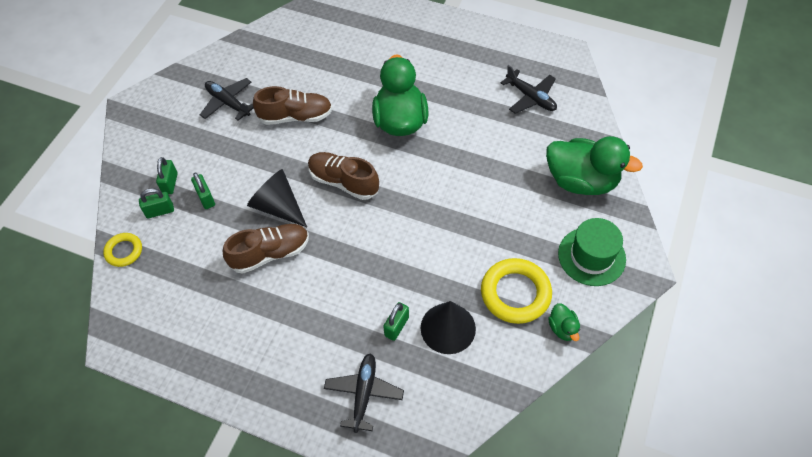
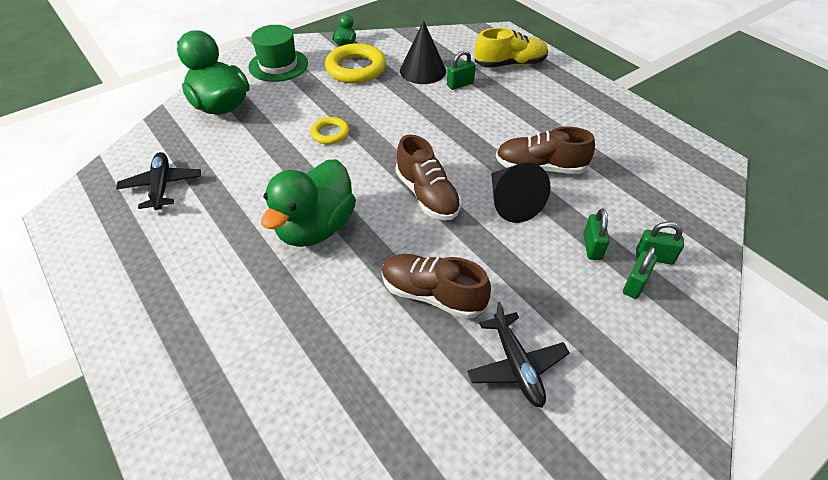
camera: 150 degrees left, 10 degrees down
(124, 251) = (704, 232): yellow ring -> yellow ring (330, 133)
(364, 393) = (510, 64): black plane -> yellow shoe

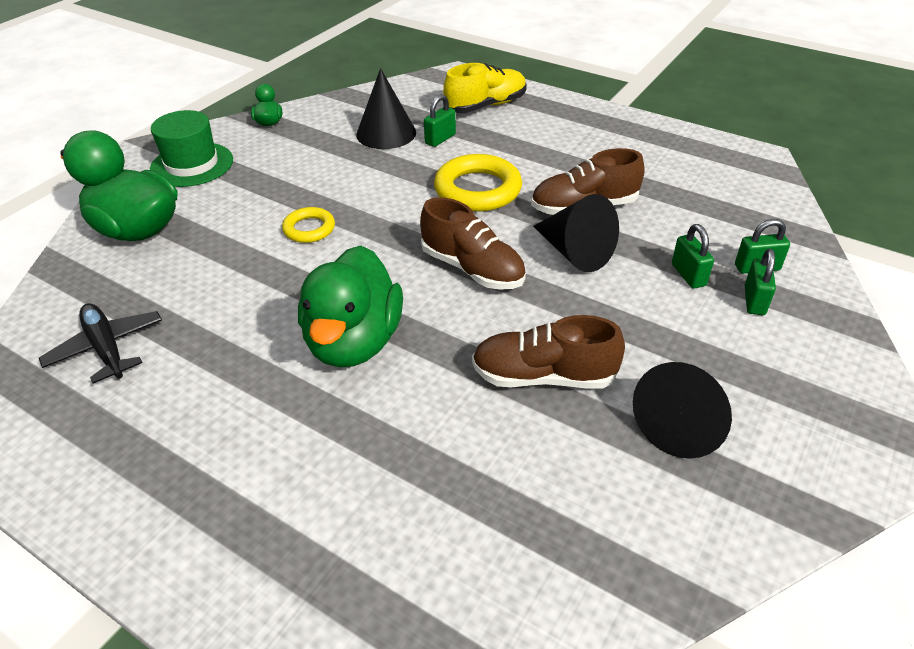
camera: 20 degrees left, 5 degrees down
(356, 68) = (299, 148): yellow ring -> yellow ring (477, 189)
(516, 365) = (682, 423): black plane -> black cone

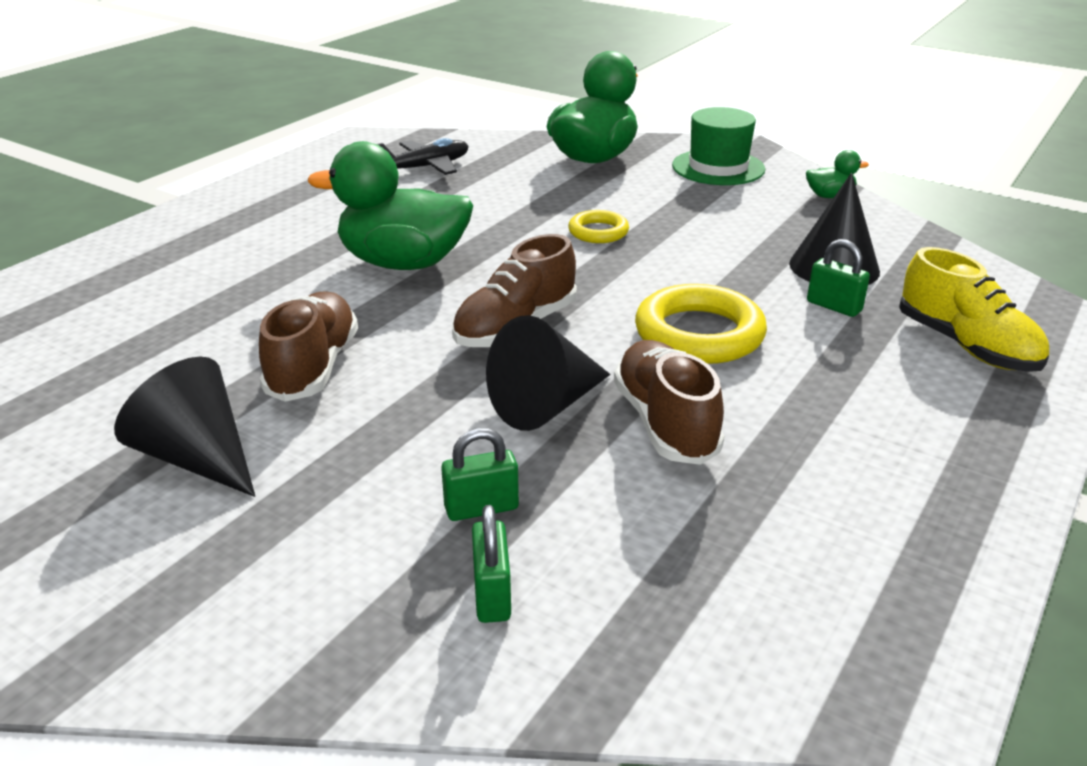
camera: 90 degrees right, 10 degrees down
(754, 301) = (405, 571): green padlock -> none

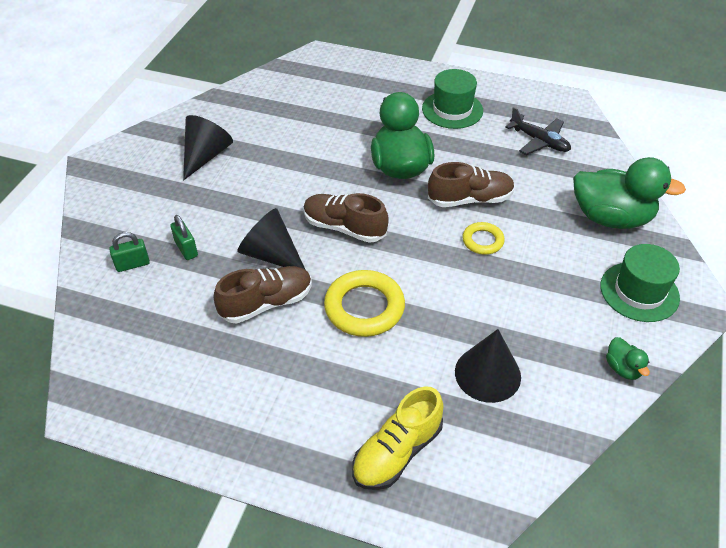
camera: 75 degrees right, 15 degrees up
(303, 206) = (452, 110): none -> green hat
(313, 367) = (283, 166): brown shoe -> brown shoe (470, 199)
(834, 306) = (426, 375): green padlock -> none

